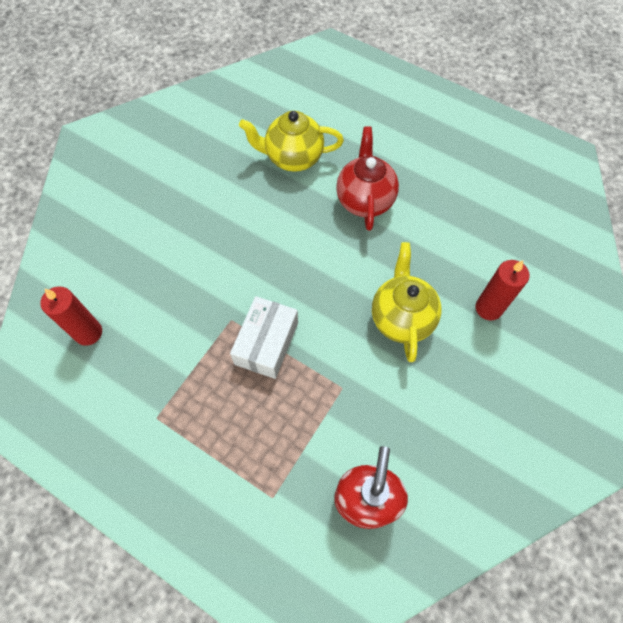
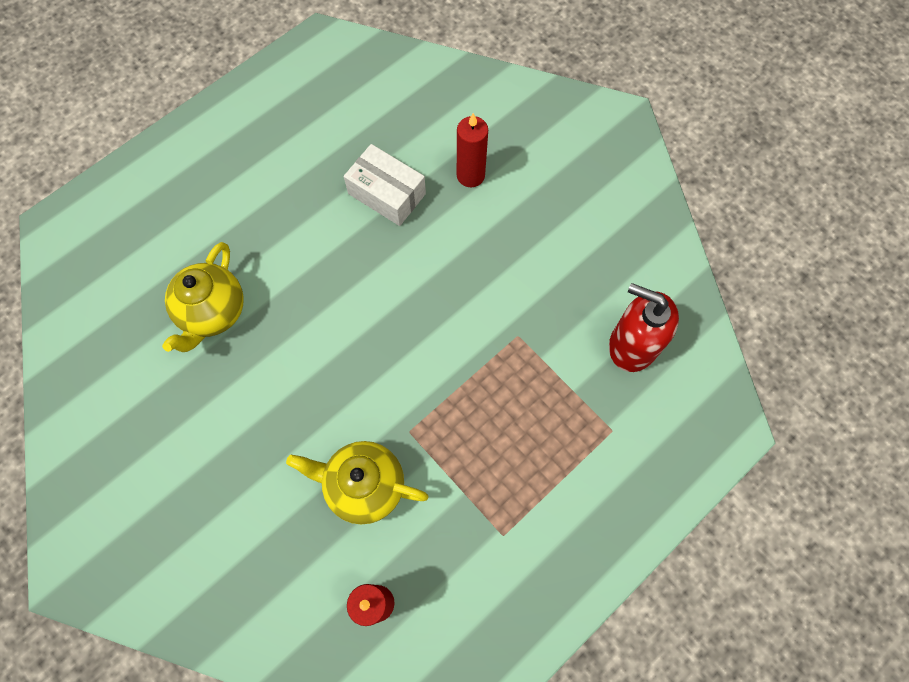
camera: 75 degrees left, 5 degrees up
(266, 343) = (448, 399): white box -> white box (387, 193)
(365, 200) = (302, 251): red teapot -> none
(401, 318) = (457, 257): yellow teapot -> yellow teapot (364, 486)

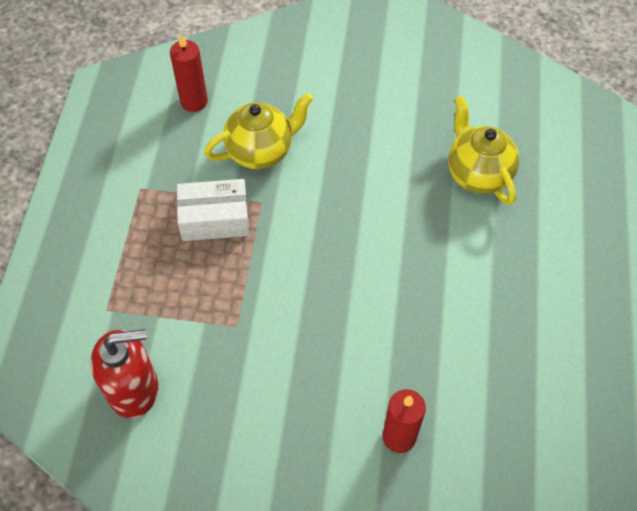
camera: 140 degrees right, 10 degrees down
(387, 193) = (452, 360): white box -> white box (215, 219)

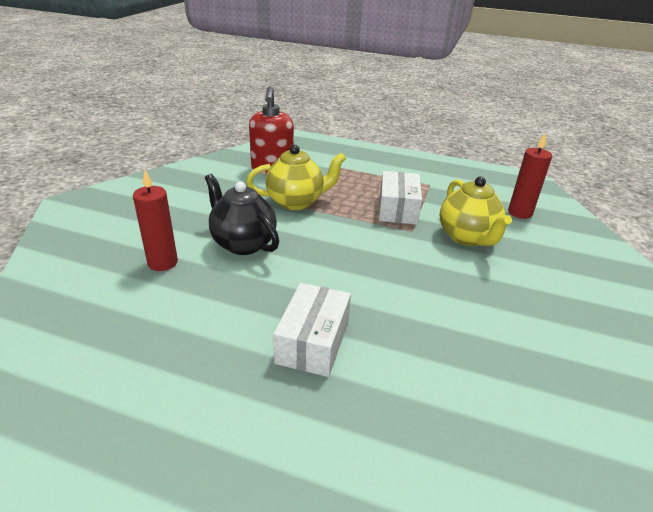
camera: 100 degrees right, 25 degrees down
(337, 366) = (243, 243): none -> black teapot
(464, 264) = (313, 342): none -> white box
(477, 174) = (438, 385): yellow teapot -> yellow teapot (296, 202)

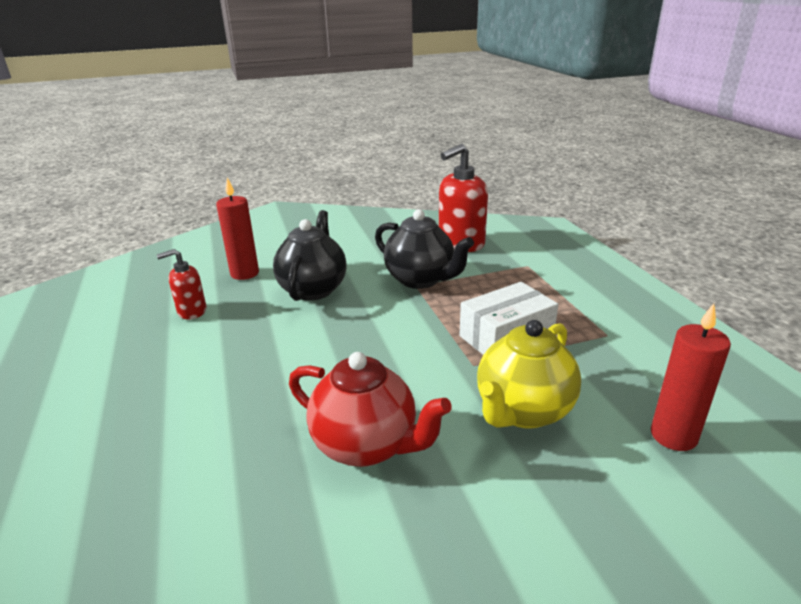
camera: 55 degrees right, 5 degrees down
(185, 311) = (191, 311): none -> red soap dispenser
(296, 202) = (421, 280): yellow teapot -> black teapot
(313, 342) = (202, 387): white box -> none
(450, 297) = (367, 445): none -> red teapot

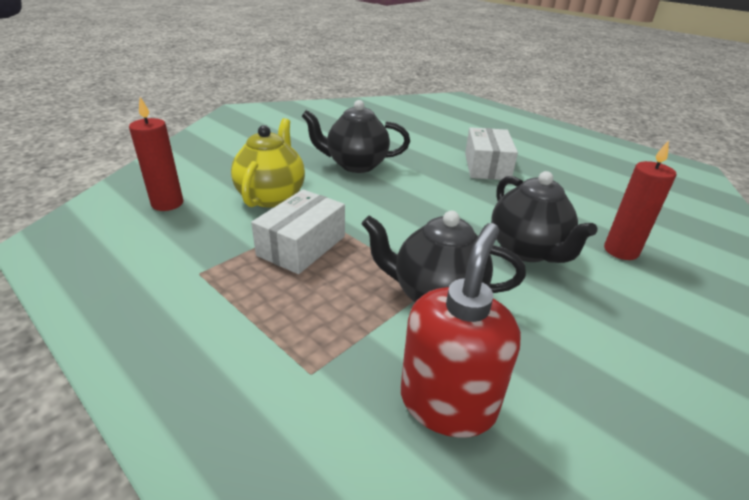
camera: 150 degrees right, 5 degrees up
(189, 387) = (487, 166): none -> white box
(191, 311) = (581, 204): red soap dispenser -> none
(367, 445) = (356, 165): red teapot -> black teapot

